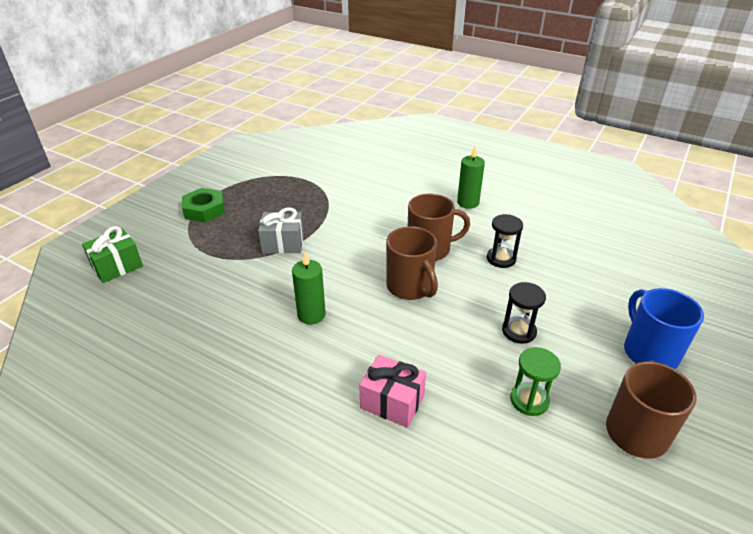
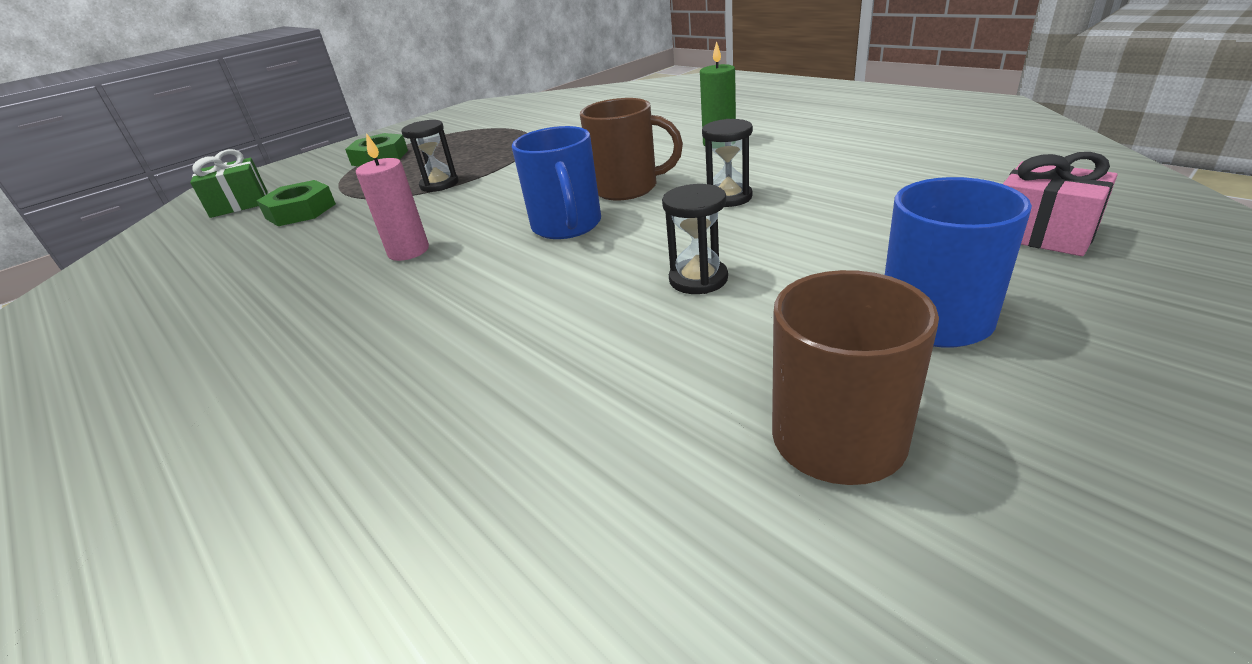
camera: 20 degrees right, 5 degrees down
(184, 274) = (301, 211): none -> green nut
(283, 243) = (439, 184): grey gift -> black hourglass
(311, 315) = (408, 251): green candle -> pink candle
(392, 402) = (429, 353): pink gift -> pink gift (1042, 234)
(410, 287) = (567, 226): brown mug -> blue mug
(529, 400) = (653, 369): green hourglass -> none

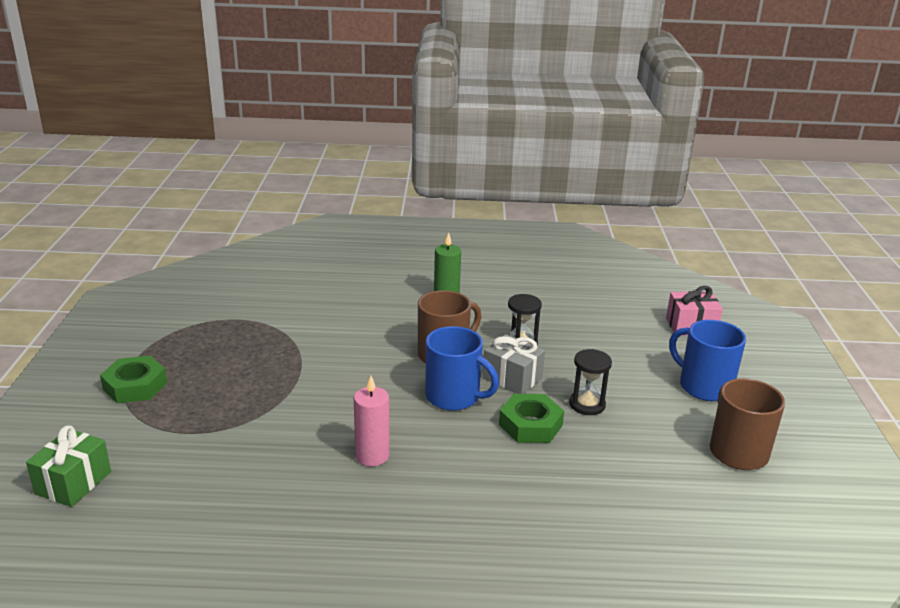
camera: 50 degrees left, 5 degrees down
(301, 211) = (177, 463): green nut -> green nut (530, 425)
(439, 184) = (274, 395): black hourglass -> none
(658, 226) = (512, 378): none -> grey gift

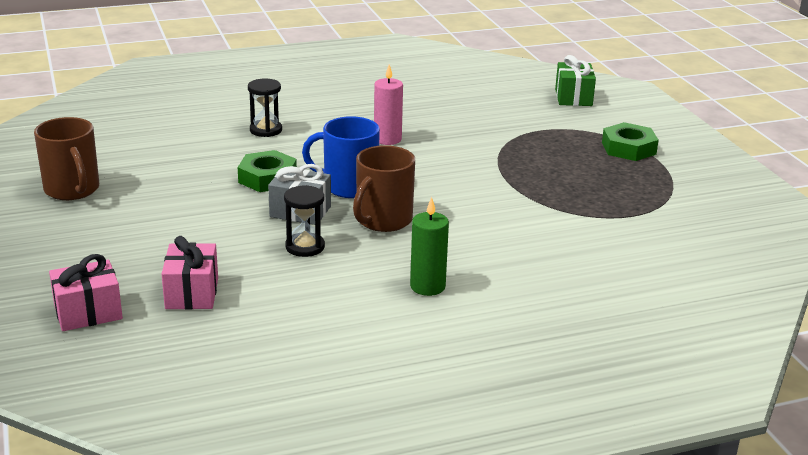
camera: 160 degrees right, 0 degrees up
(587, 404) = (217, 202): black hourglass -> black hourglass (266, 130)
(616, 326) = (192, 293): none -> pink gift
(703, 386) = (90, 240): blue mug -> none

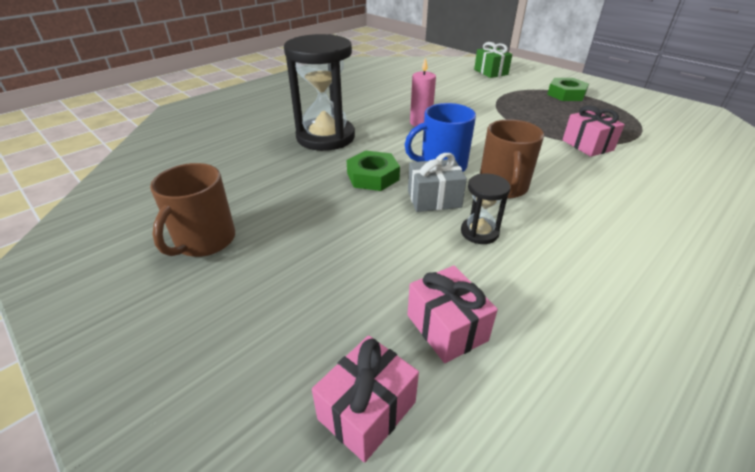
camera: 25 degrees left, 10 degrees up
(72, 190) = (204, 241): brown mug -> brown mug turned 75 degrees clockwise
(266, 130) = (325, 137): black hourglass -> black hourglass, size x2.14
(427, 286) = (617, 238): green candle -> none
(547, 208) = (587, 145): none -> pink gift

